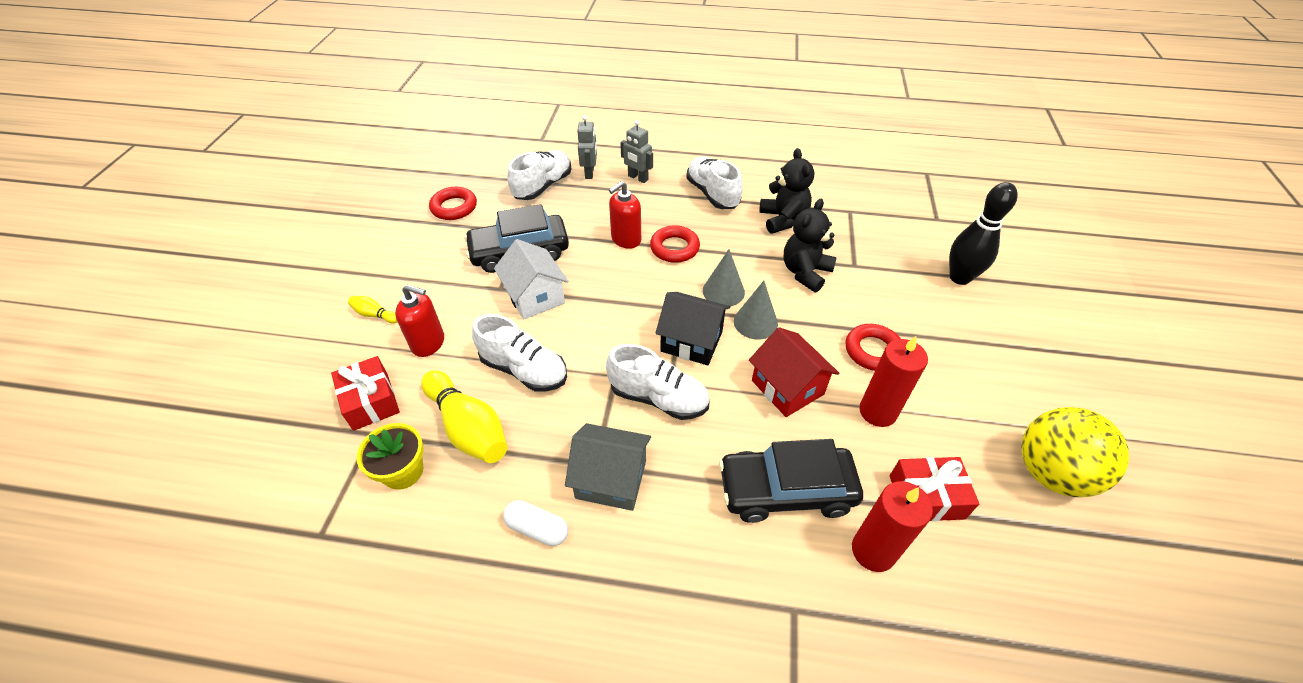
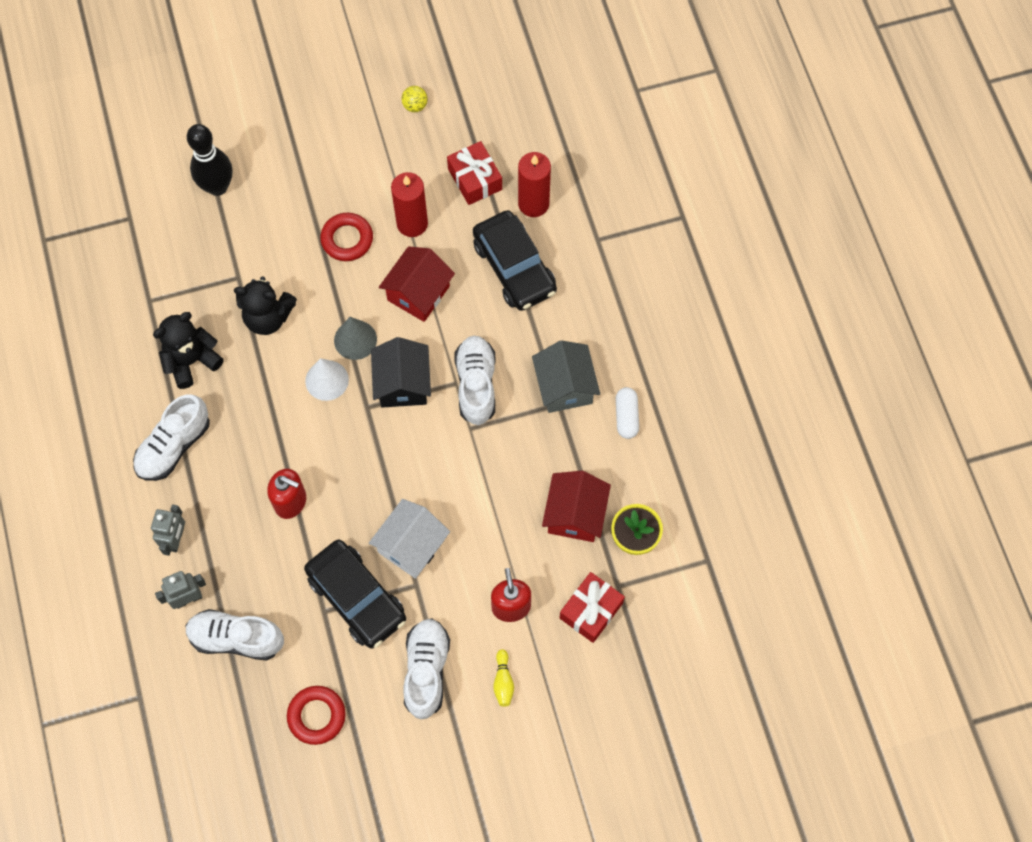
camera: 115 degrees left, 20 degrees up
(468, 428) = (575, 514): yellow bowling pin -> red house
(524, 370) = (499, 505): white shoe -> white shoe (426, 670)
(674, 248) = (283, 448): red ring -> none
(723, 291) = (327, 380): grey cone -> white cone
(1051, 472) = (415, 106): yellow ball -> yellow ball, size x0.40

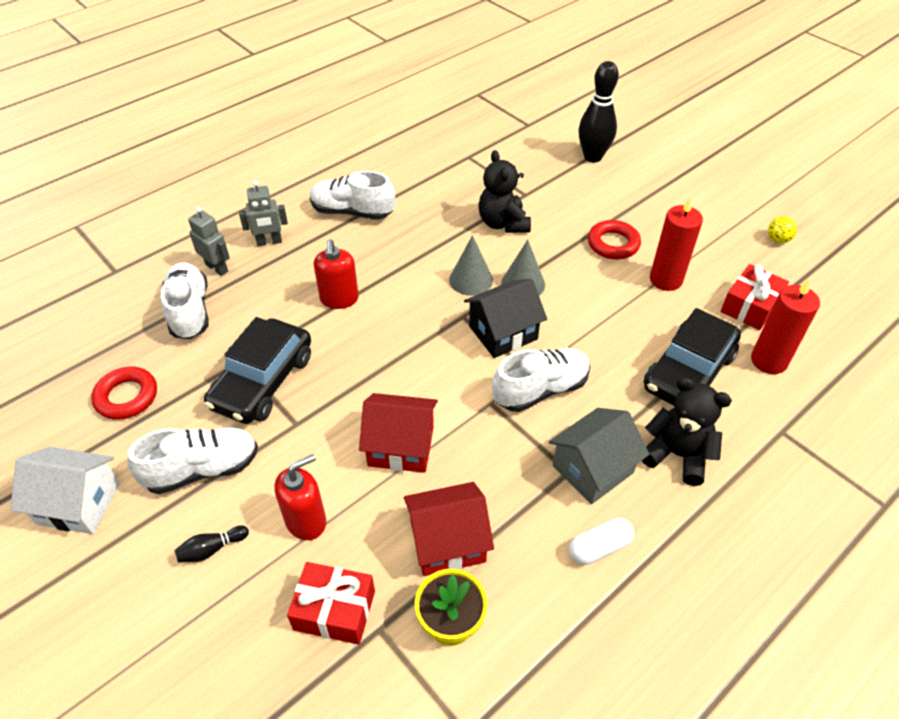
camera: 65 degrees right, 20 degrees down
(191, 361) = (433, 195): black teddy bear -> black teddy bear (677, 455)
(327, 380) = (471, 280): white cone -> grey cone
(411, 546) = (337, 403): white house -> white house (78, 503)
(418, 293) = (602, 310): red house -> red house (401, 446)
(503, 681) = (212, 549): yellow bowling pin -> black bowling pin

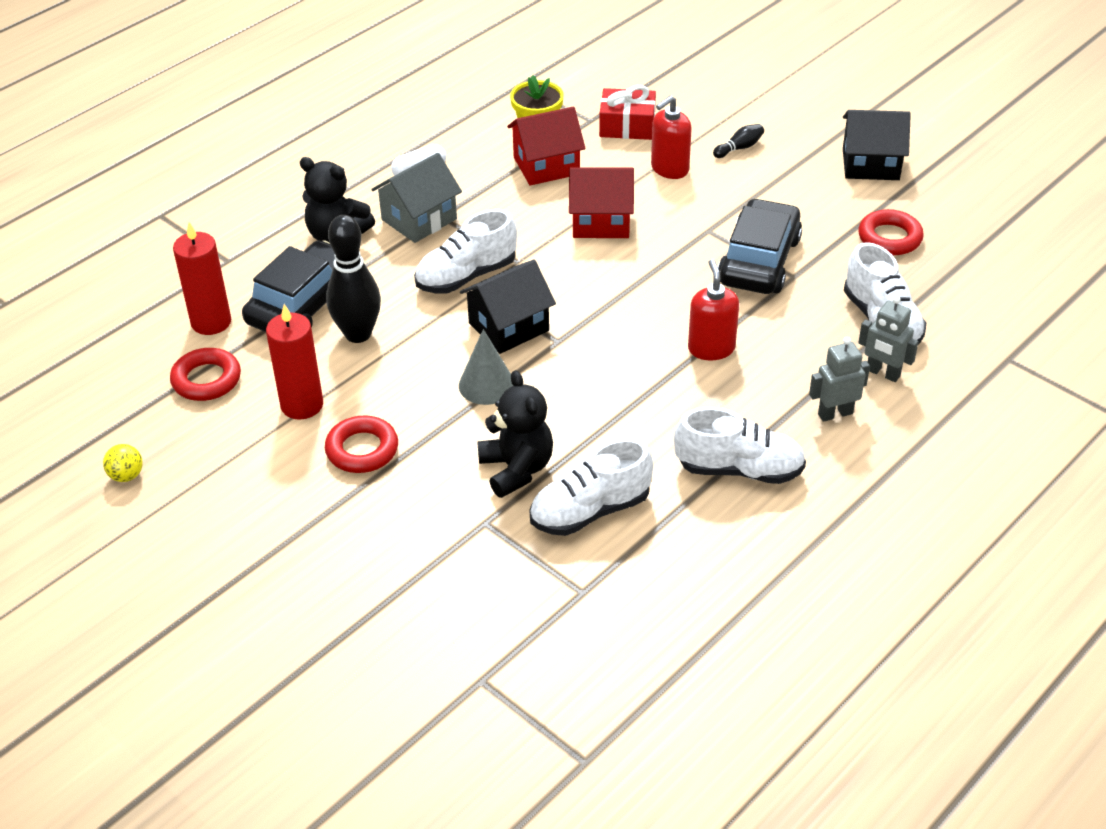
camera: 175 degrees right, 5 degrees down
(78, 503) = (870, 164): white house -> black house
(202, 469) = (778, 192): white shoe -> white shoe (590, 511)
(471, 280) = (553, 385): grey cone -> none
(592, 157) = (370, 610): black bowling pin -> black bowling pin (358, 334)
(750, 306) = (206, 380): red gift -> red ring

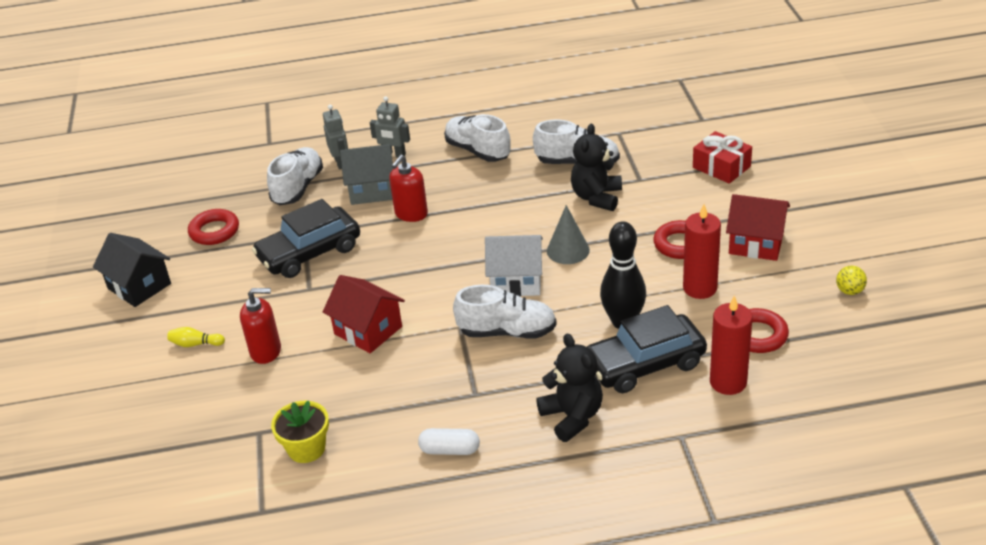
camera: 140 degrees left, 5 degrees down
(419, 219) = (495, 400): grey house -> grey house (372, 190)
(508, 327) = (516, 281): black house -> white house
(546, 166) = (347, 402): red house -> red house (756, 243)
(627, 126) = (240, 410): red gift -> red gift (721, 167)
(739, 148) = (195, 344): black bowling pin -> yellow bowling pin

